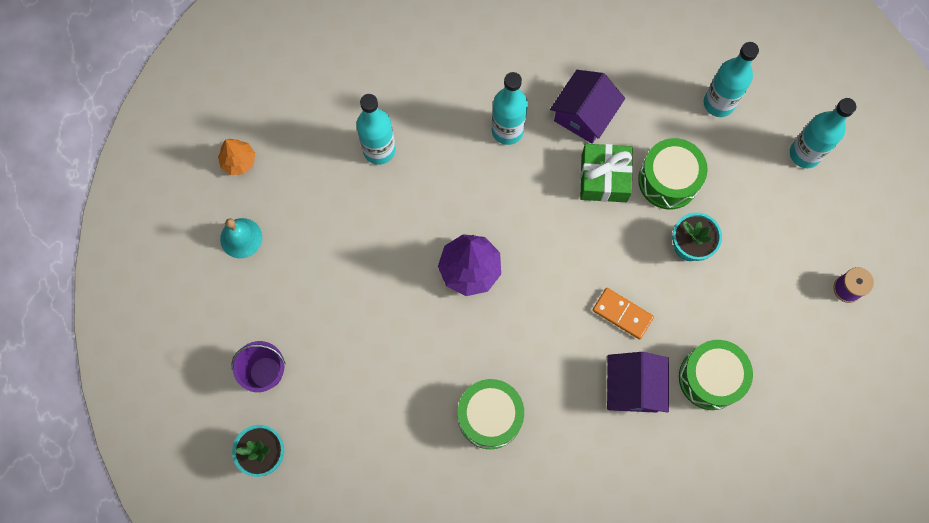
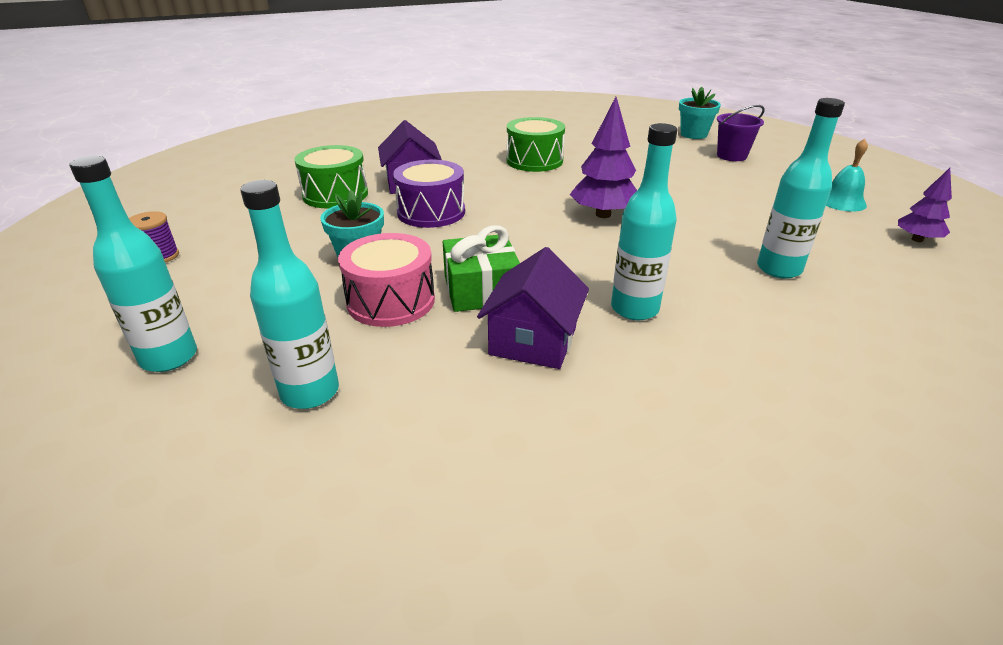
camera: 165 degrees right, 40 degrees down
(239, 161) = (917, 239): orange tree -> purple tree
(622, 314) = (431, 212): orange domino -> purple drum
(668, 180) = (391, 301): green drum -> pink drum

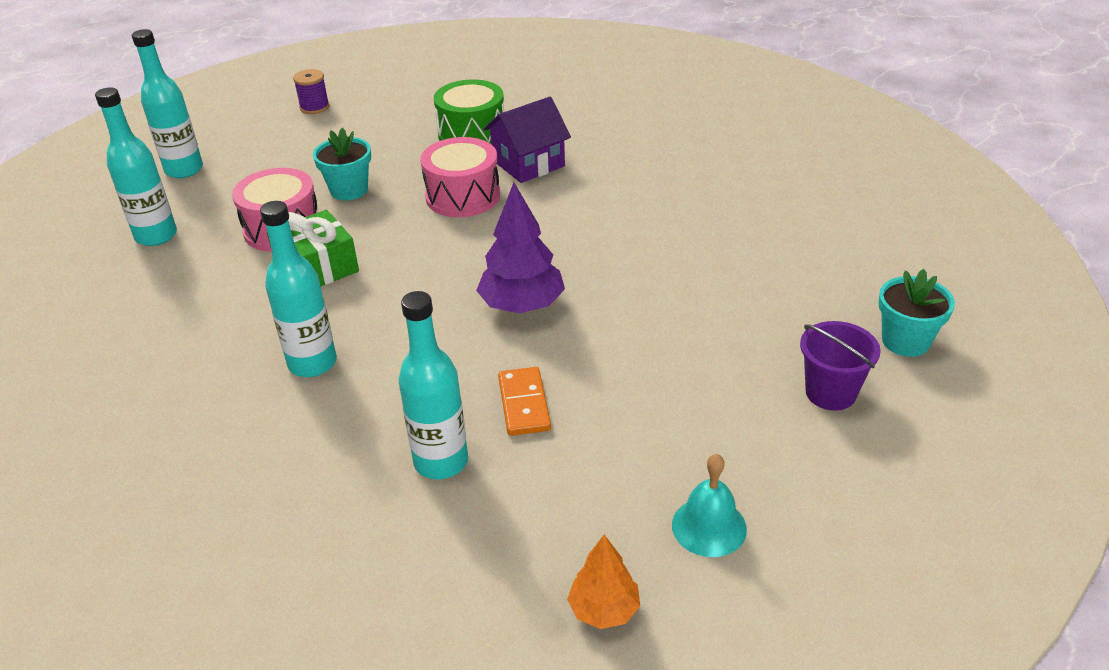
camera: 70 degrees right, 5 degrees up
(431, 212) = (463, 196): purple drum -> pink drum
(533, 341) = (242, 315): purple house -> none
(534, 161) = (658, 221): green drum -> none
(719, 231) = (524, 404): none -> orange domino
(917, 239) = (604, 610): purple tree -> orange tree

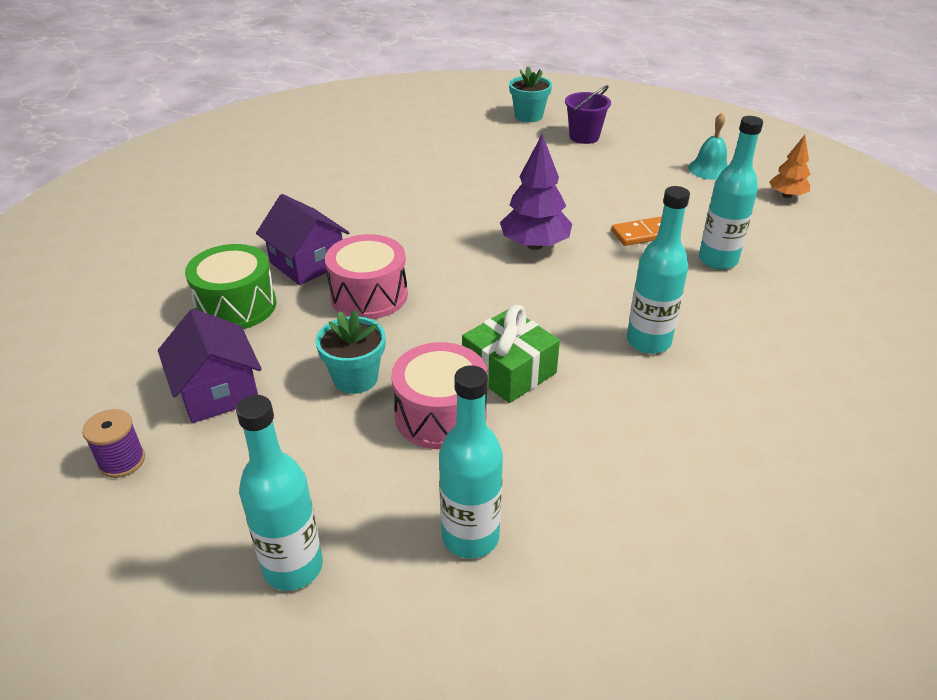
camera: 100 degrees left, 0 degrees up
(365, 134) = (218, 392): none -> purple house

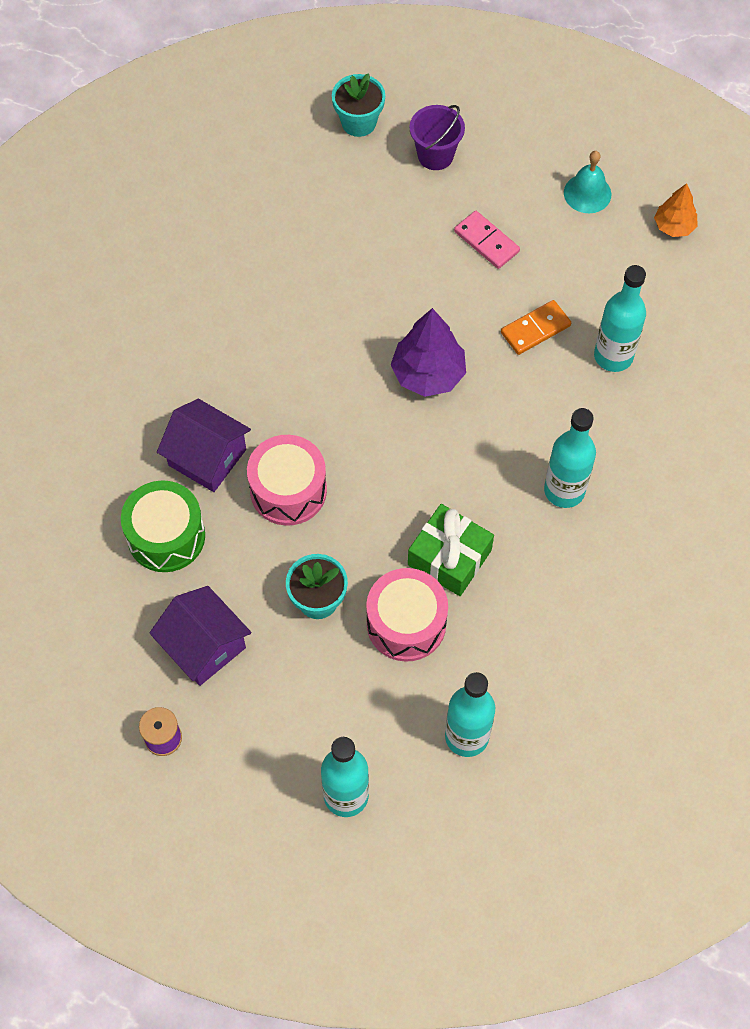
camera: 15 degrees left, 25 degrees up
(613, 182) = (486, 242): none -> pink domino

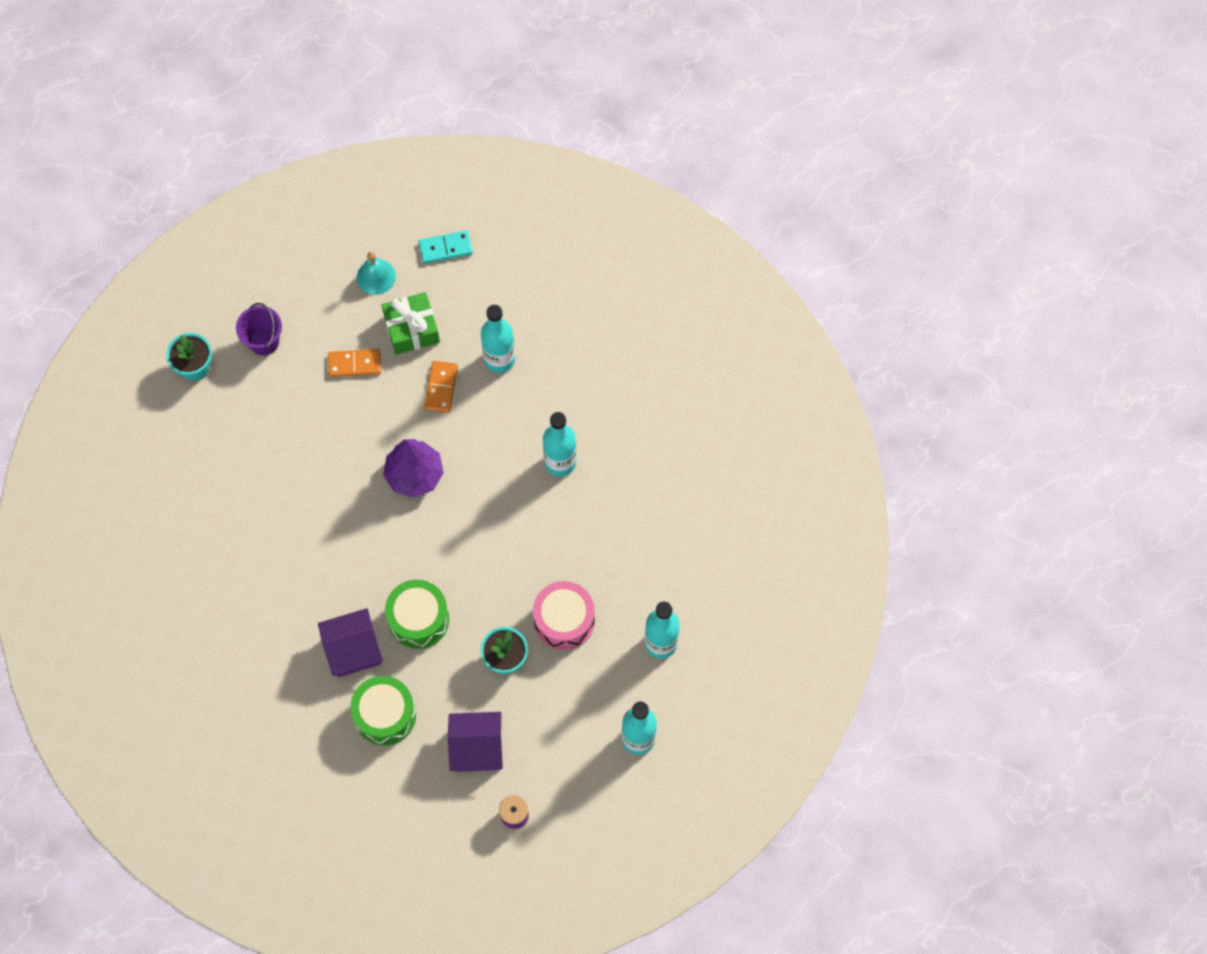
camera: 50 degrees left, 5 degrees up
(288, 490) = (418, 619): pink drum -> green drum
(449, 557) = (544, 562): green gift -> green gift (411, 329)
(486, 242) = (354, 364): pink domino -> orange domino
(674, 226) = (445, 248): orange tree -> turquoise domino

